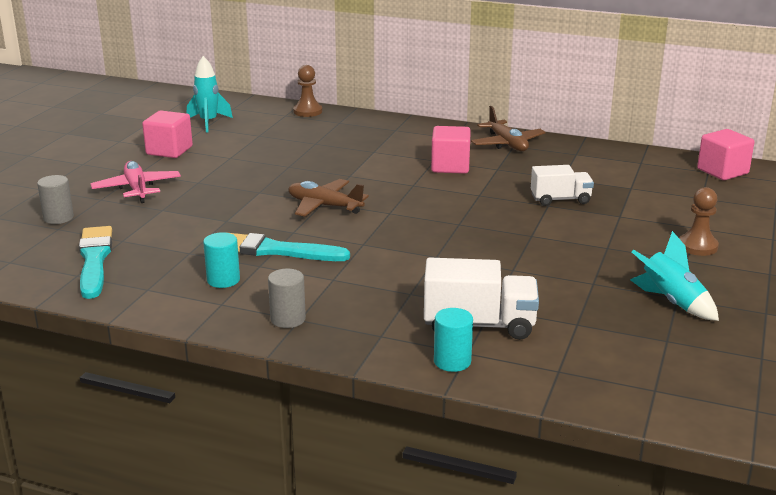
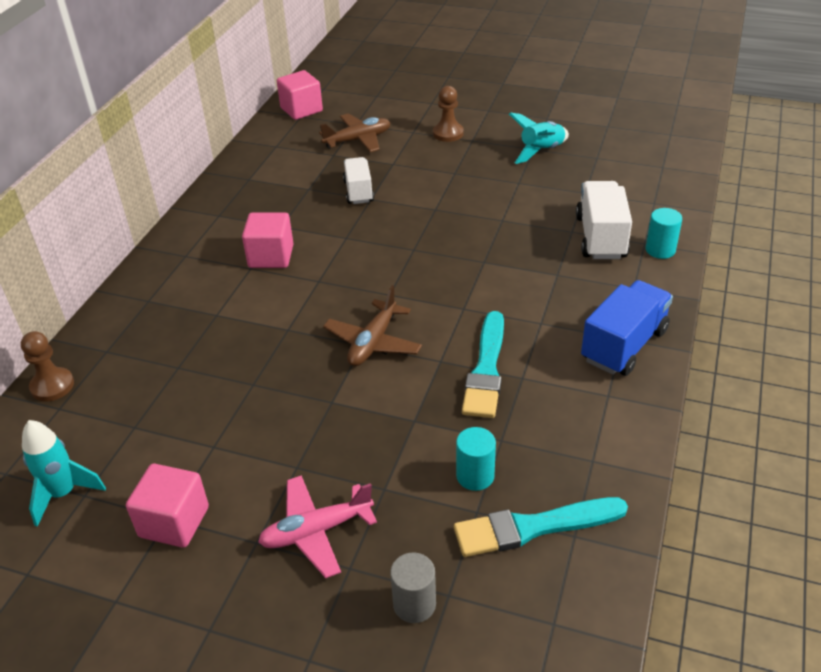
camera: 90 degrees left, 15 degrees up
(223, 280) = (559, 401): turquoise cylinder -> turquoise cylinder (475, 476)
(288, 319) = (624, 345): grey cylinder -> blue truck
(507, 144) = (213, 219): brown plane -> brown plane (358, 140)

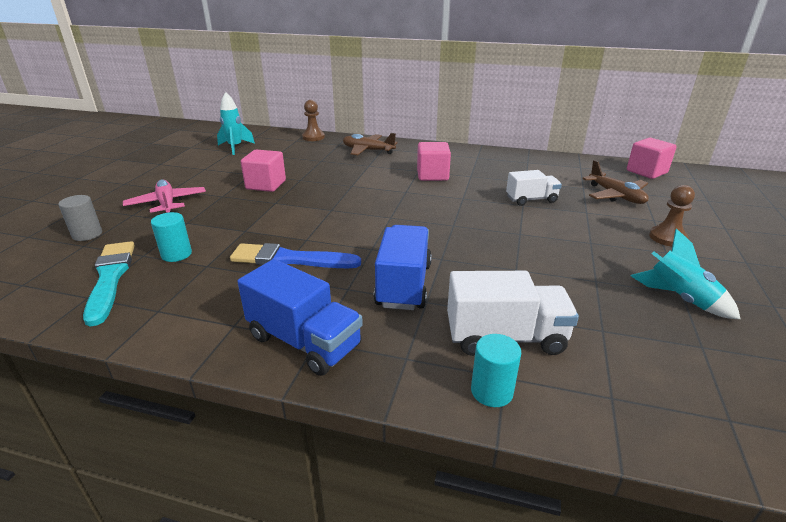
camera: 85 degrees right, 10 degrees down
(174, 522) = (200, 170): pink cube -> pink cube (266, 185)
(373, 342) = (333, 213): brown plane -> brown plane (368, 150)
(486, 369) = (290, 259): turquoise brush -> blue brush
(532, 287) = (404, 285): none -> blue truck

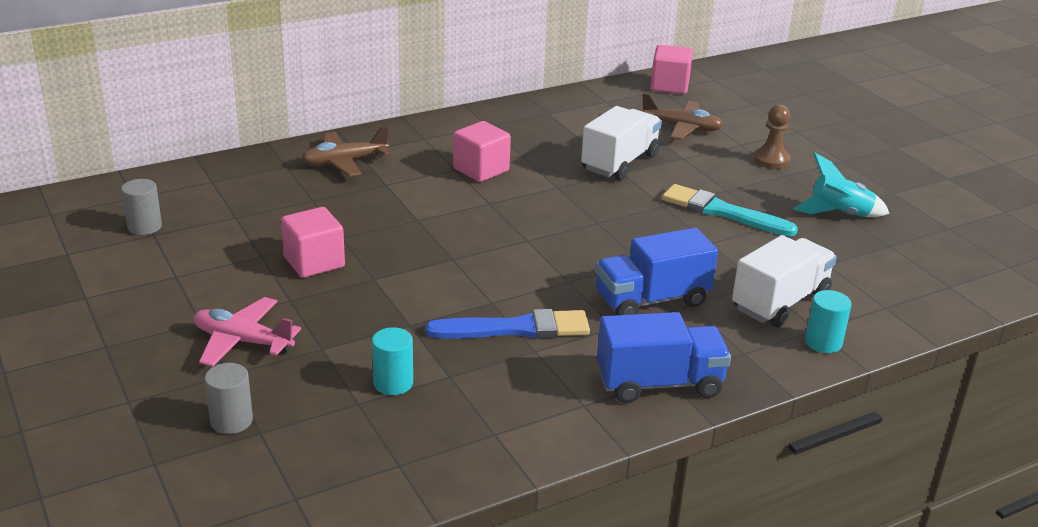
camera: 45 degrees left, 0 degrees up
(110, 278) = (379, 439): turquoise brush -> turquoise brush (722, 212)
(235, 147) = (144, 227): turquoise rocket -> grey cylinder
(290, 259) = (516, 328): blue brush -> blue brush turned 150 degrees counterclockwise
(313, 137) = (227, 167): brown pawn -> none
(404, 285) = (651, 300): blue truck -> blue truck turned 75 degrees counterclockwise
(531, 199) = (620, 162): white truck -> white truck, size x1.53

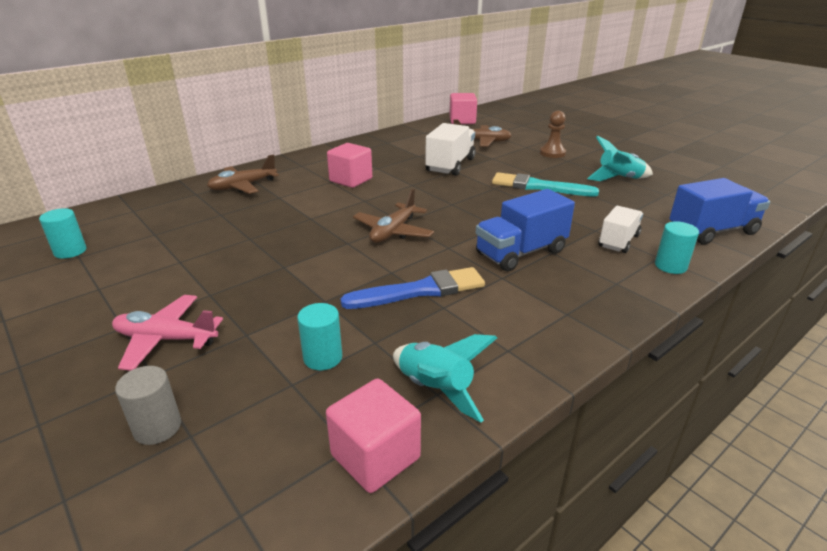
camera: 10 degrees left, 0 degrees up
(144, 227) = (70, 251): grey cylinder -> turquoise cylinder
(314, 262) = (228, 260): pink cube -> pink cube (375, 456)
(494, 430) = (435, 389): none -> turquoise rocket
(510, 252) = (393, 232): none -> brown plane
(659, 383) = (563, 319): blue truck -> blue truck (712, 231)
(780, 302) = (618, 241): white truck -> white truck, size x0.66

